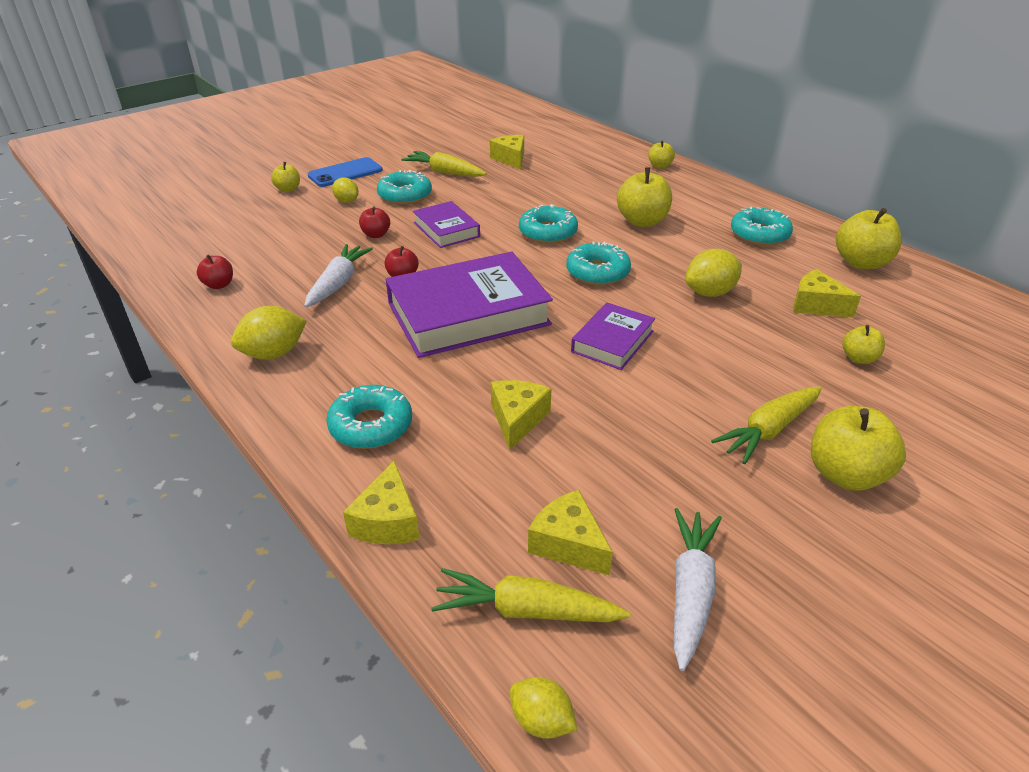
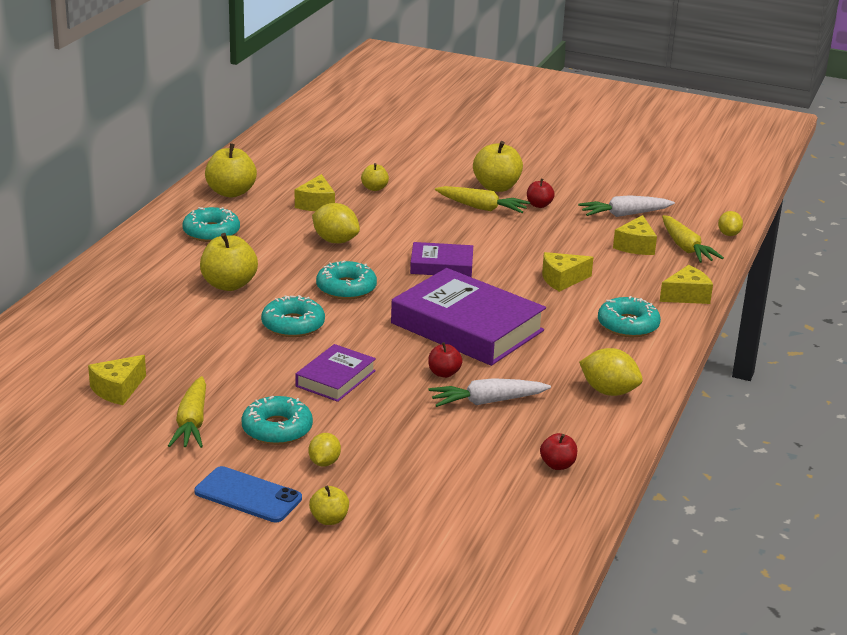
camera: 120 degrees left, 10 degrees down
(376, 235) = (383, 414): red apple -> red apple (539, 205)
(660, 166) = (78, 296): yellow apple -> none

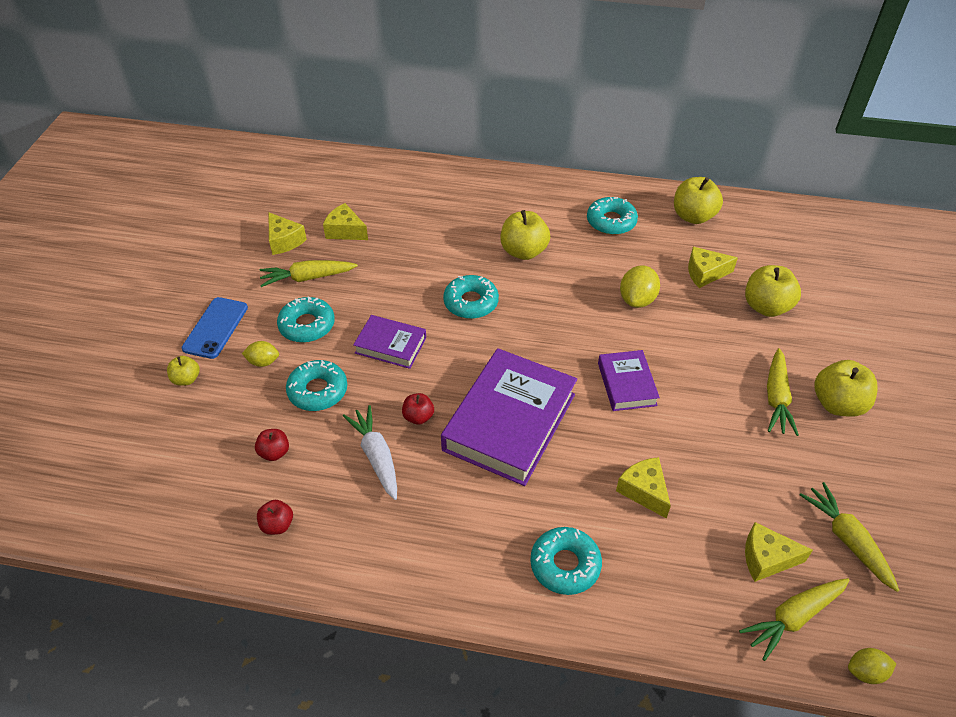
camera: 80 degrees right, 20 degrees up
(346, 288) = (549, 323): turquoise donut -> turquoise donut (318, 391)
(374, 188) = (766, 307): yellow apple -> yellow apple, size x1.82
(539, 205) = (817, 449): red apple -> red apple (274, 452)
(609, 391) = (418, 557): yellow lemon -> none
(624, 214) = (847, 539): white carrot -> yellow carrot
(687, 296) = (662, 625): yellow cheese -> yellow cheese (284, 241)

